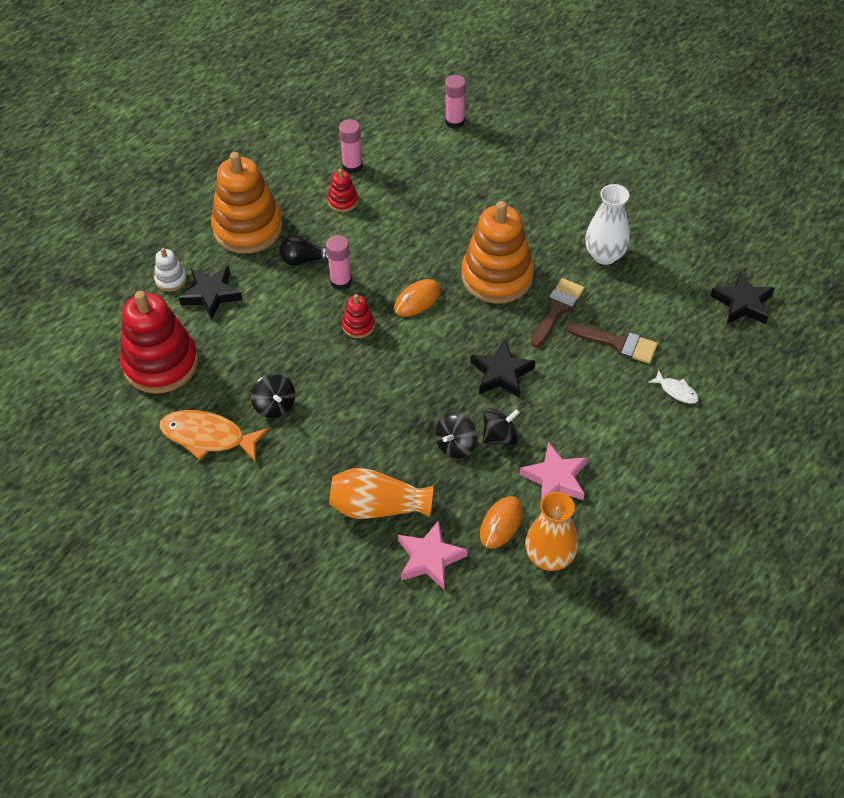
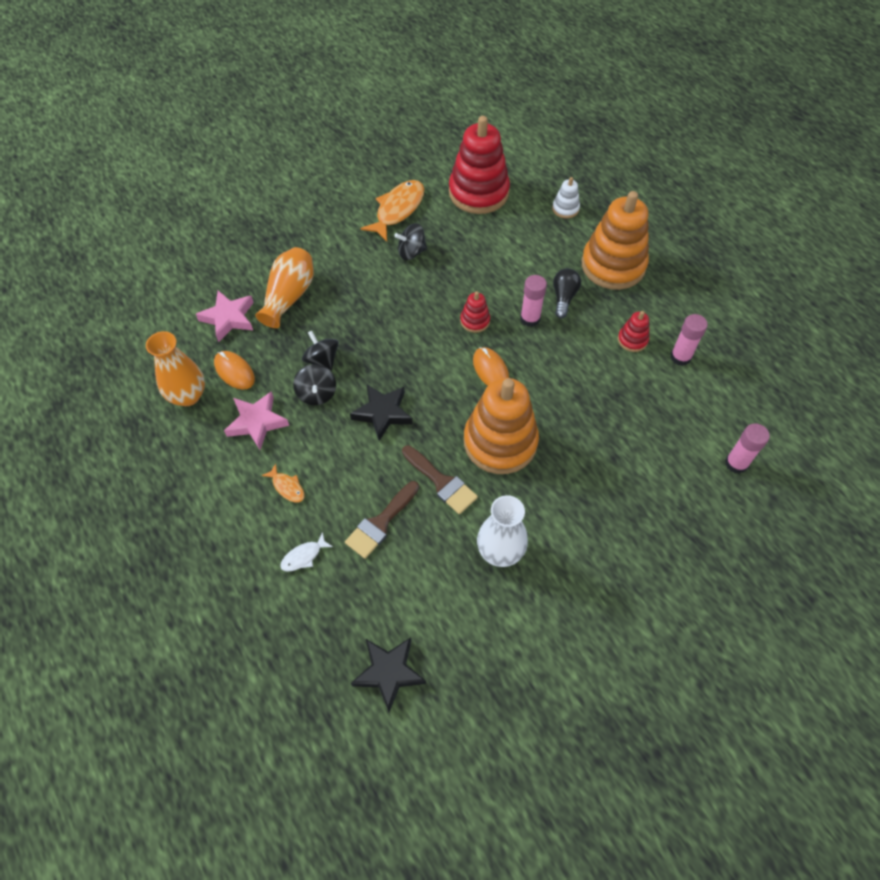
camera: 105 degrees right, 5 degrees up
(211, 294) = (541, 231): black star -> none
(615, 427) = (287, 487): none -> orange fish

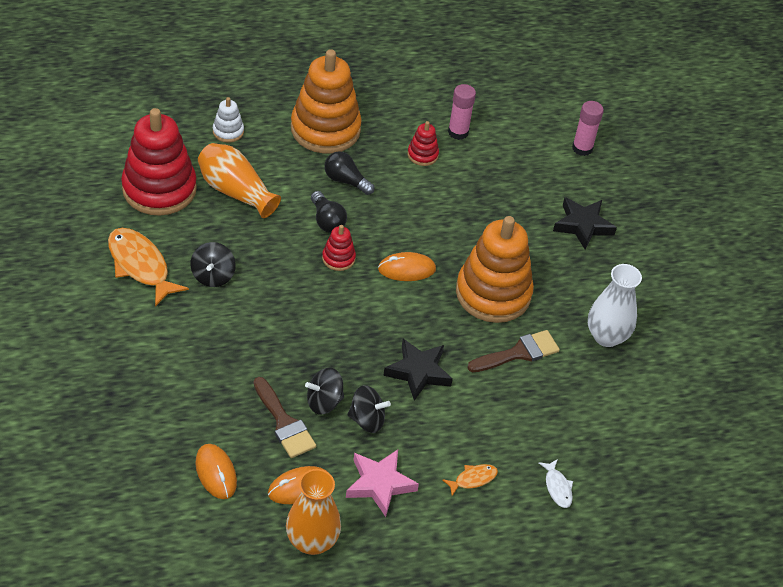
camera: 75 degrees left, 10 degrees down
(228, 318) = (216, 473): pink star -> orange mouse
(289, 296) = (215, 405): orange vase -> orange vase (235, 192)
(380, 523) = (544, 414): brown brush -> brown brush (284, 423)
(388, 672) = (695, 457): black star -> black star (583, 225)
(511, 300) = (327, 220): none -> black light bulb
(530, 318) = (358, 216): pink glue stick -> none

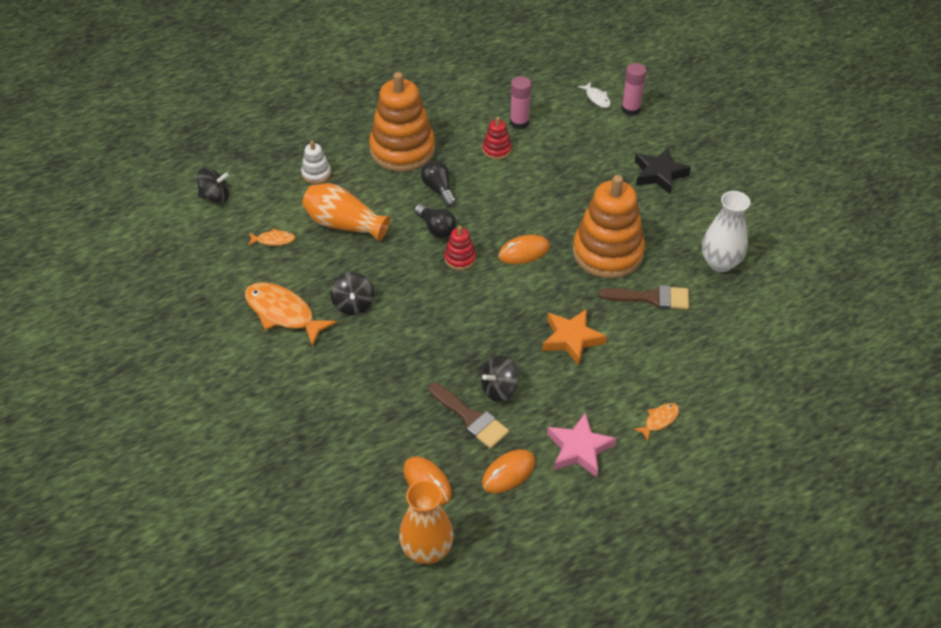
camera: 10 degrees left, 0 degrees up
(159, 189) = (274, 240): red stacking toy -> orange fish
(312, 541) = (540, 519): orange vase -> orange vase (427, 550)
(346, 181) = (439, 189): black light bulb -> black light bulb turned 45 degrees clockwise
(367, 420) = (544, 394): black spinning top -> black spinning top (215, 196)
(418, 372) = (572, 339): black star -> orange star
(518, 353) = (651, 298): brown brush -> brown brush turned 45 degrees clockwise
(557, 487) = (735, 406): white fish -> white fish (597, 98)

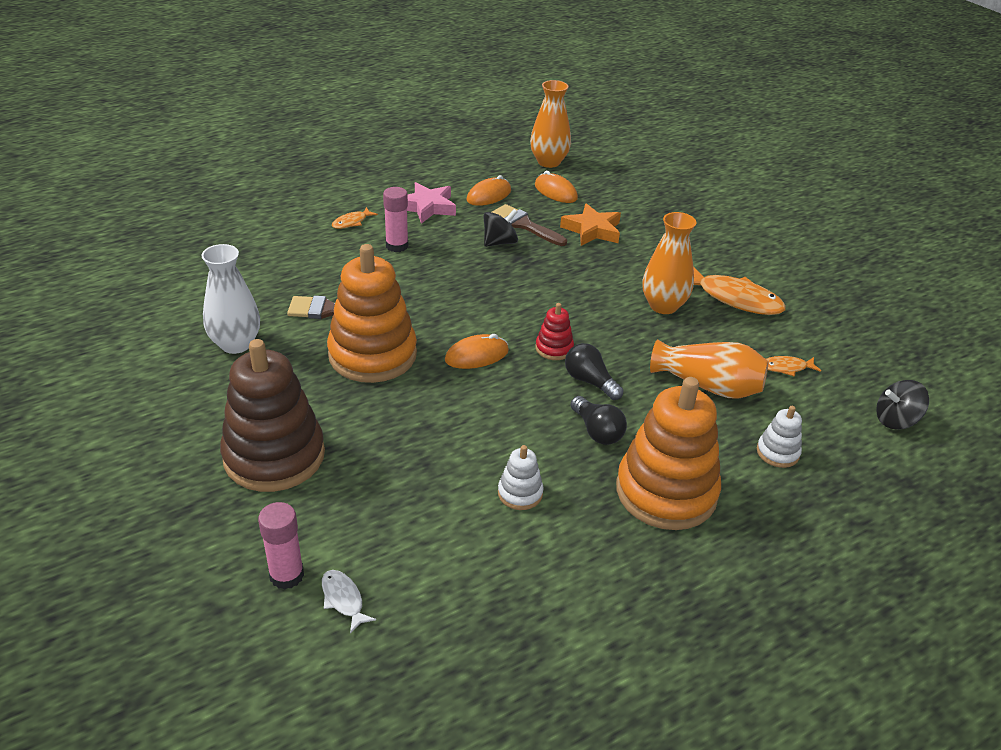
camera: 175 degrees right, 10 degrees down
(353, 304) = (663, 306): black spinning top -> orange vase
(496, 150) = (520, 493): red stacking toy -> white stacking toy
(519, 123) = (485, 544): pink glue stick -> pink glue stick (397, 246)
(572, 339) = (426, 277): orange star -> orange star (592, 230)
(659, 174) = (274, 456): black star -> brown stacking toy

